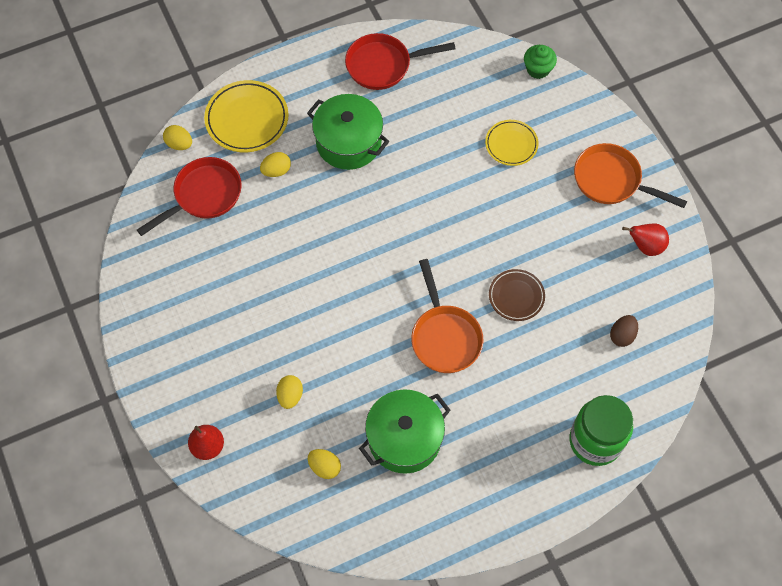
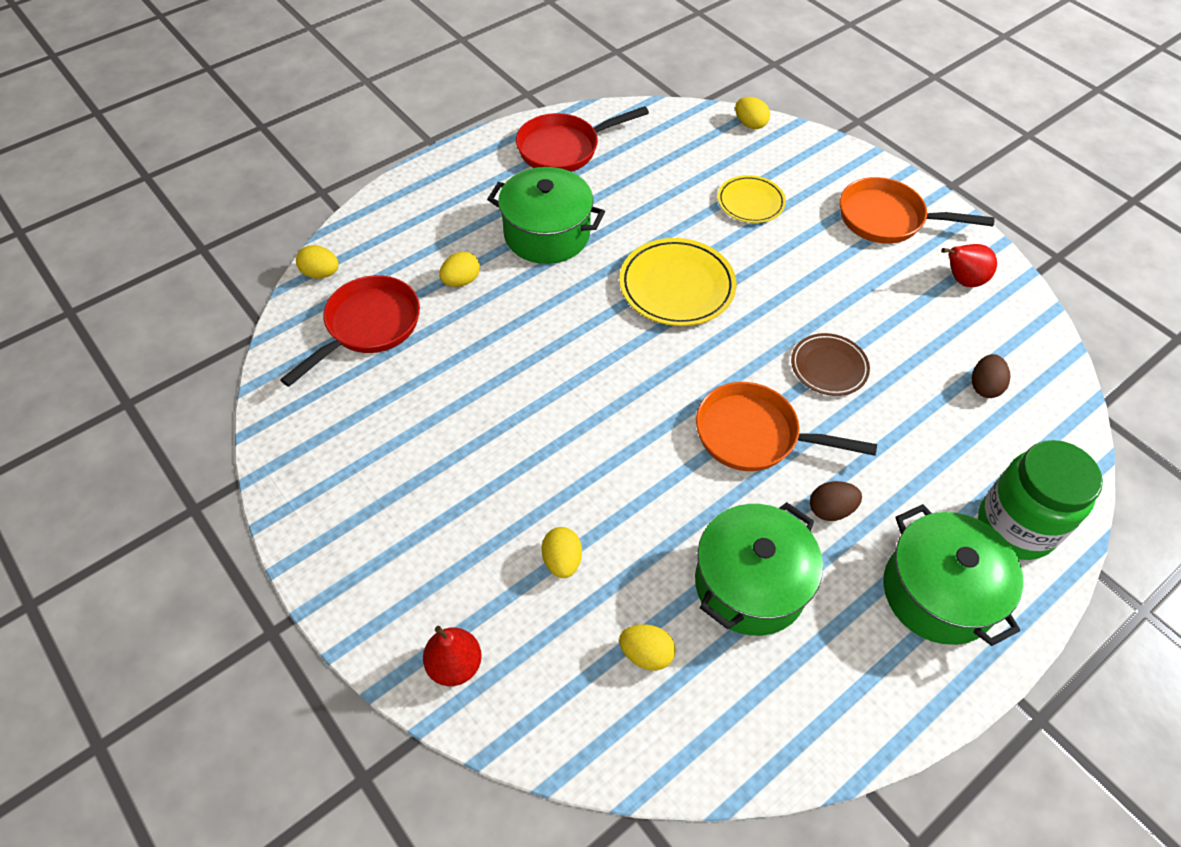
camera: 15 degrees left, 10 degrees down
(247, 119) = (406, 231): yellow plate -> yellow plate (676, 286)
(444, 336) = (754, 435): orange pan -> orange pan turned 135 degrees clockwise
(476, 401) = (830, 510): none -> brown egg
(523, 472) = (938, 592): none -> green pot
(538, 69) = (750, 124): green cupcake -> yellow egg

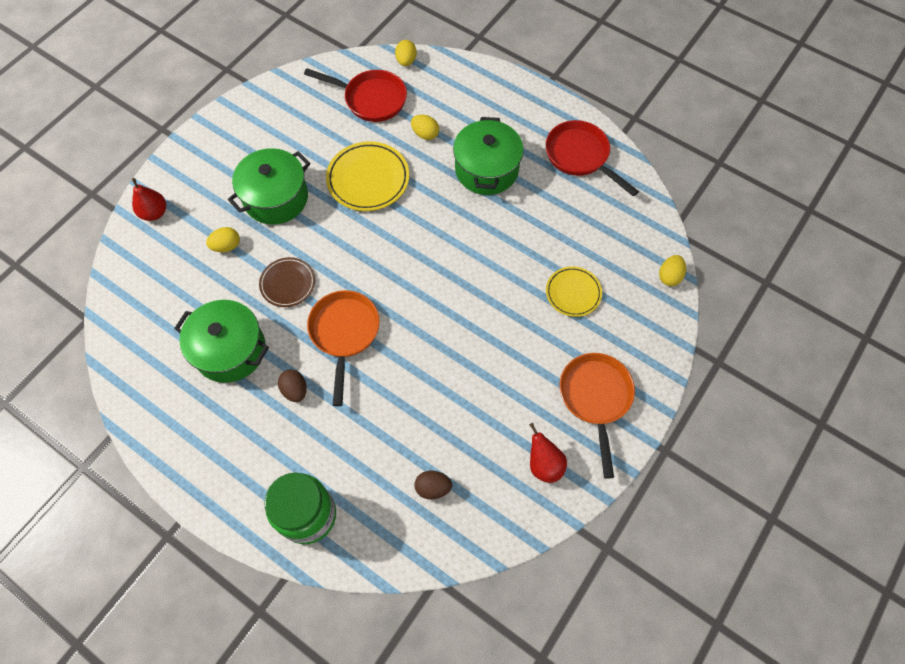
camera: 75 degrees right, 10 degrees up
(646, 654) = (175, 303): yellow egg -> none
(676, 286) = (464, 260): yellow plate -> yellow plate (368, 179)
(828, 367) = (419, 373): brown plate -> brown plate (288, 284)
(938, 592) = (245, 465): green pot -> green pot (276, 198)

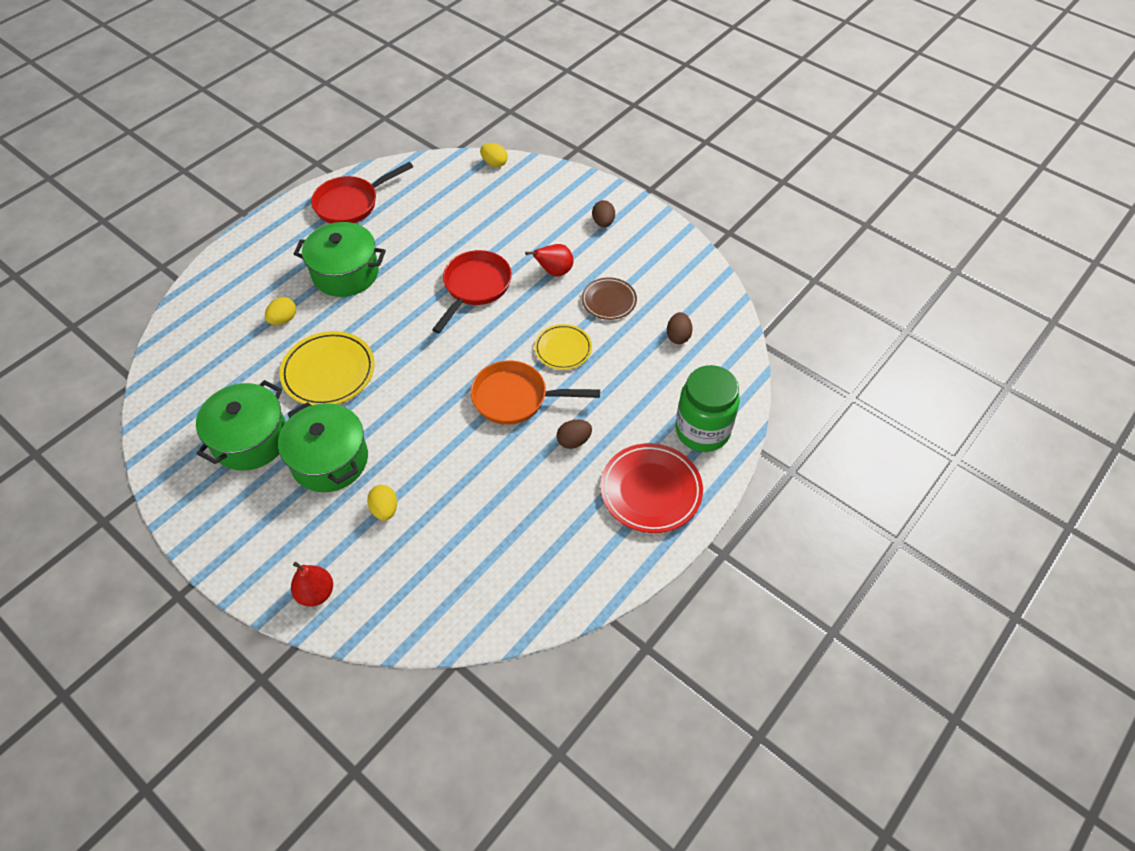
camera: 85 degrees left, 10 degrees down
(230, 350) = (520, 501): green pot -> green pot (250, 439)
(238, 465) = (650, 490): none -> red plate
(288, 284) = (447, 448): brown plate -> brown plate (609, 301)
(371, 99) = (216, 366): red pan -> red pan (475, 287)
(406, 61) = (172, 331): yellow egg -> none
(544, 464) = (659, 261): red pear -> red pear (554, 272)
(573, 293) = (499, 225): yellow plate -> yellow plate (563, 349)
(595, 398) = (603, 222): orange pan -> brown egg

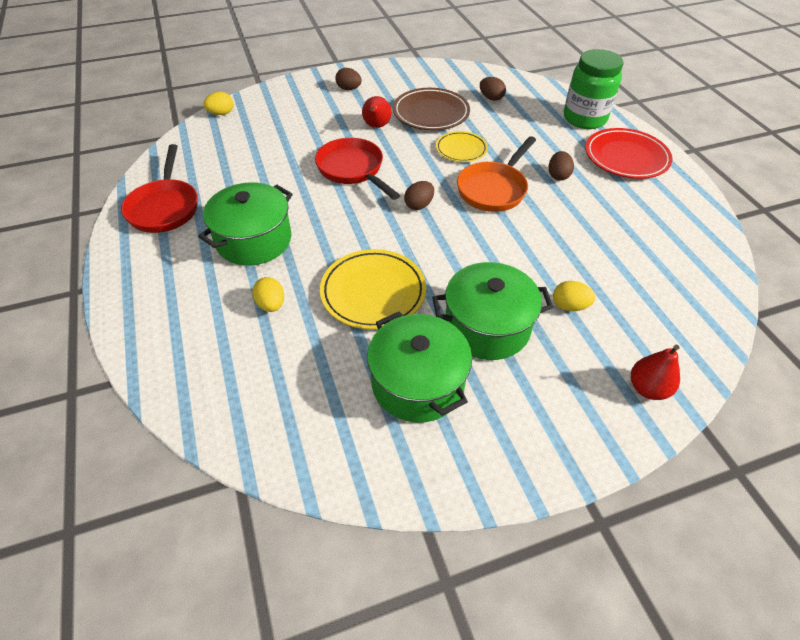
camera: 60 degrees left, 5 degrees down
(455, 354) = (419, 205): none -> brown egg
(609, 301) = (431, 113): brown plate -> brown plate, size x1.59

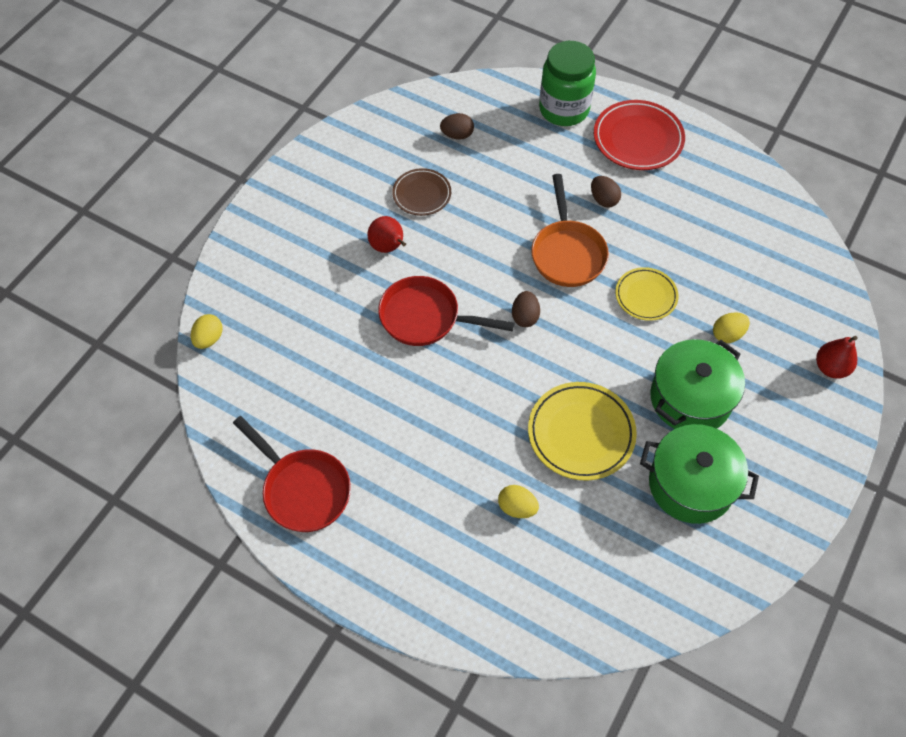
camera: 40 degrees left, 10 degrees up
(254, 240) = (428, 459): green pot -> none
(349, 89) = (304, 213): brown egg -> none
(431, 113) = (422, 194): brown plate -> brown plate, size x0.63
(461, 149) = (495, 224): yellow plate -> yellow plate (646, 296)

